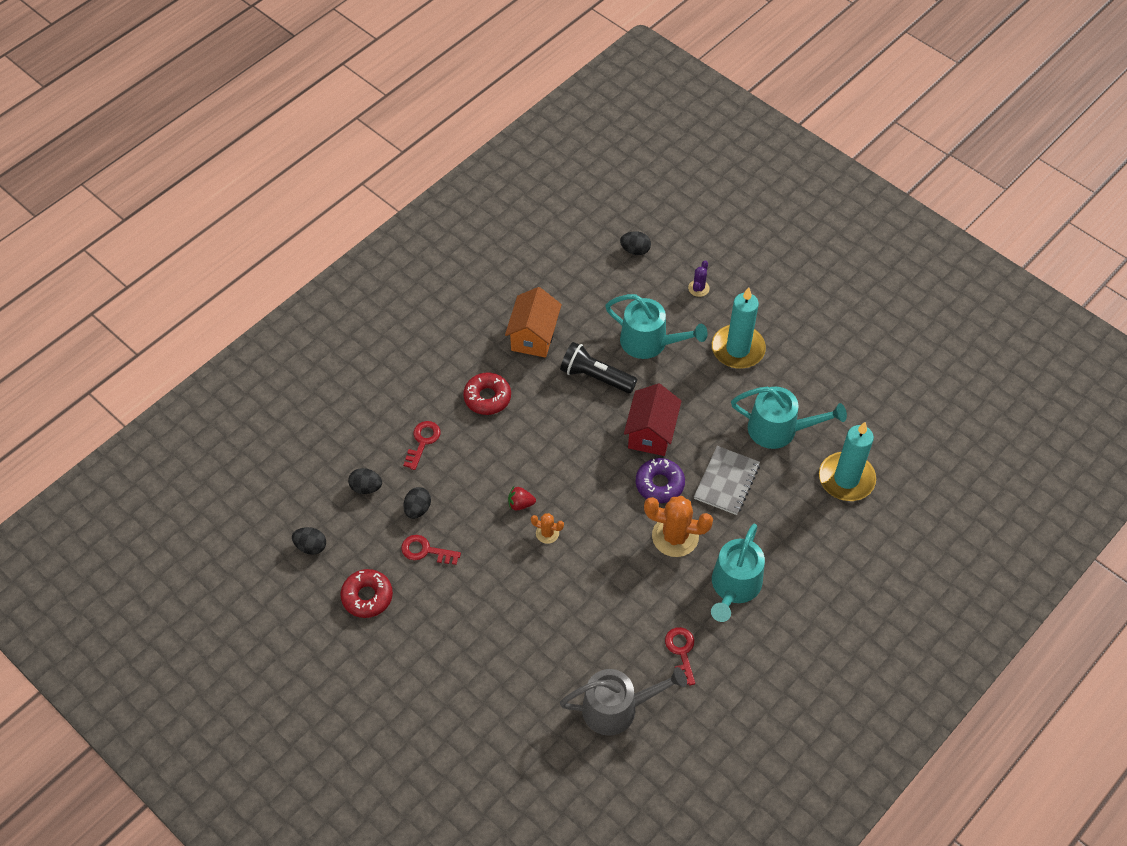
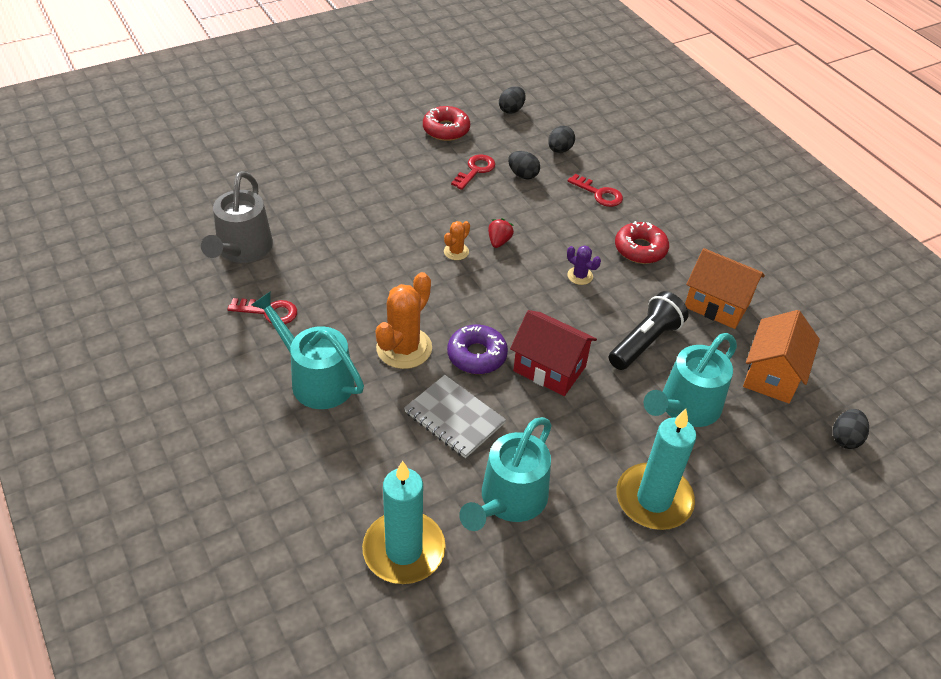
camera: 105 degrees right, 10 degrees down
(594, 295) = (772, 375): none -> orange house
(698, 288) = (769, 489): purple cactus -> purple cactus (580, 276)

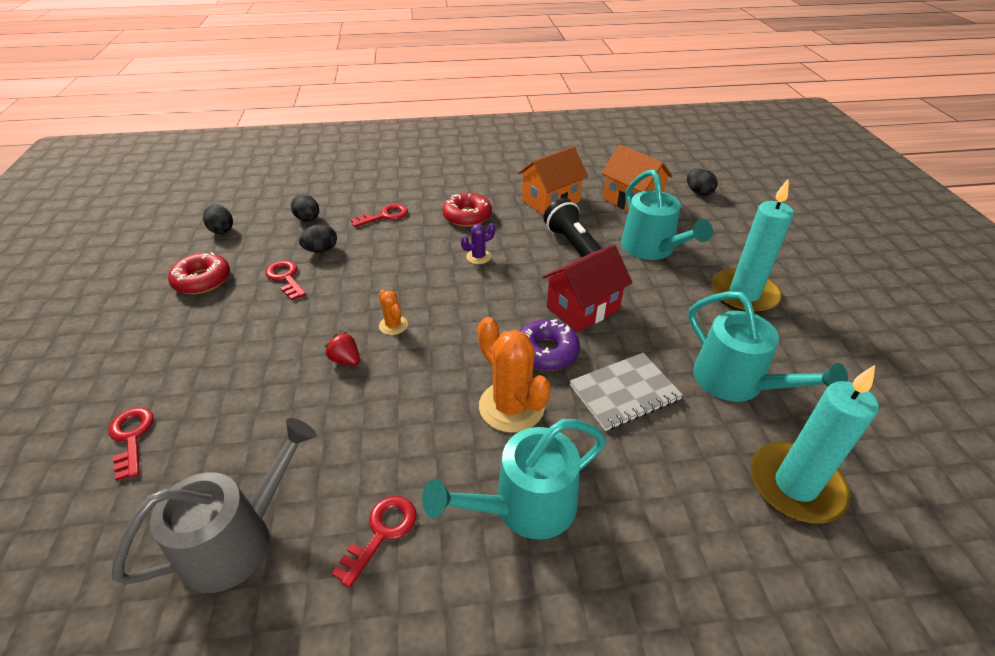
camera: 65 degrees left, 5 degrees down
(242, 250) = (238, 539): grey watering can -> grey watering can turned 75 degrees counterclockwise
(292, 171) = (131, 438): none -> red key
(499, 241) = (400, 292): red strawberry -> red strawberry (345, 360)

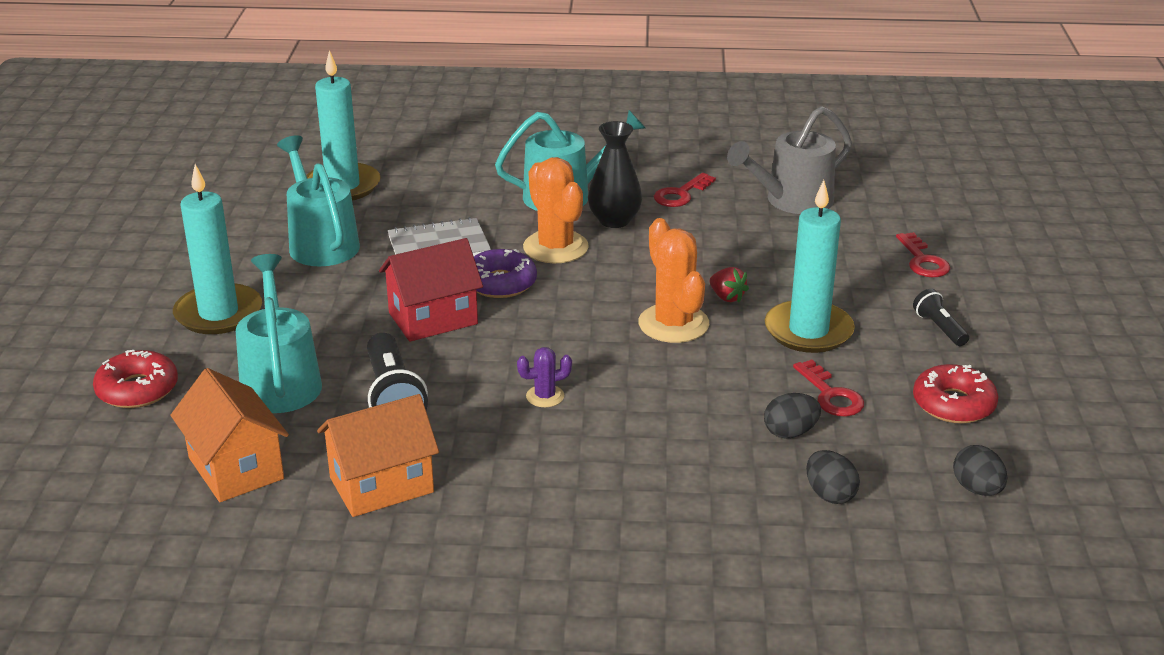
camera: 170 degrees left, 10 degrees down
(170, 347) = (939, 328): none -> black flashlight
(284, 331) = (808, 331): none -> turquoise candle
(384, 216) = (692, 486): red key -> none
(393, 325) = (673, 324): orange cactus -> orange cactus, size x1.99
(459, 462) = (614, 220): none -> black vase
(467, 216) = (544, 469): red donut -> red donut (137, 389)
(698, 192) = (98, 473): black egg -> none

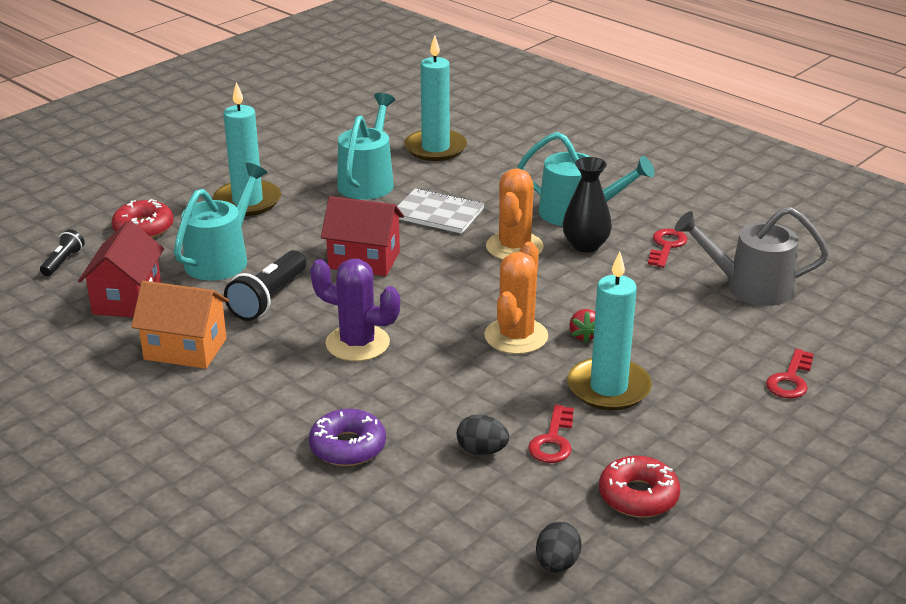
camera: 40 degrees right, 0 degrees up
(236, 468) = (127, 299): orange house -> red house
(500, 283) = (440, 255): purple donut -> purple donut (348, 446)
(545, 396) = (357, 343): purple cactus -> purple cactus, size x1.99
(681, 194) = (666, 246): red key -> red key turned 120 degrees clockwise
(830, 494) = (443, 506): black egg -> none
(939, 328) = (719, 436): black flashlight -> black flashlight (63, 262)

